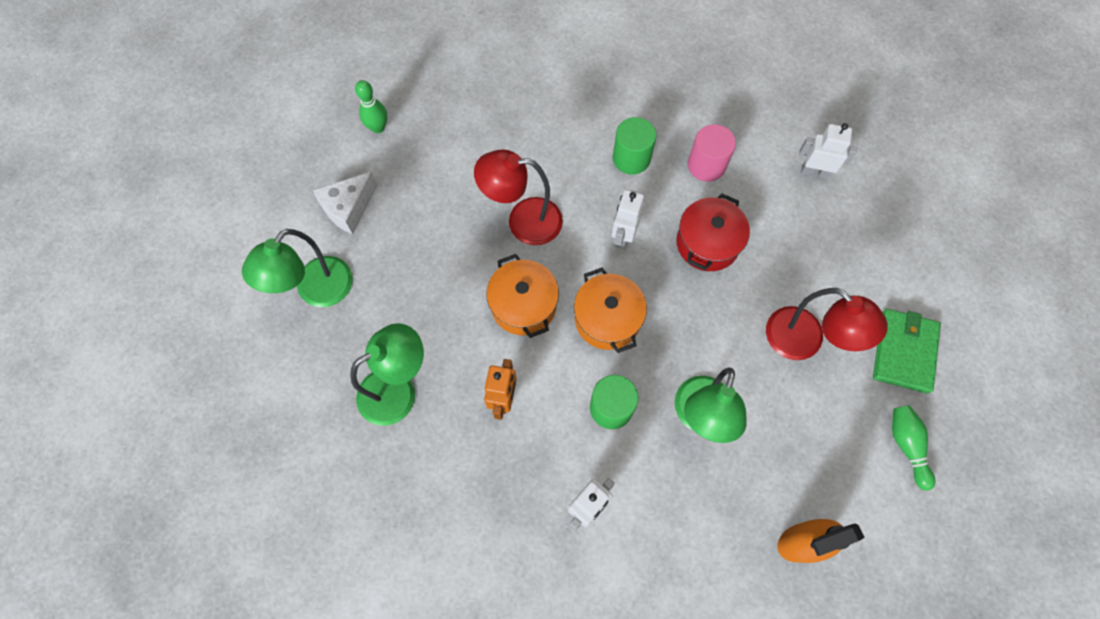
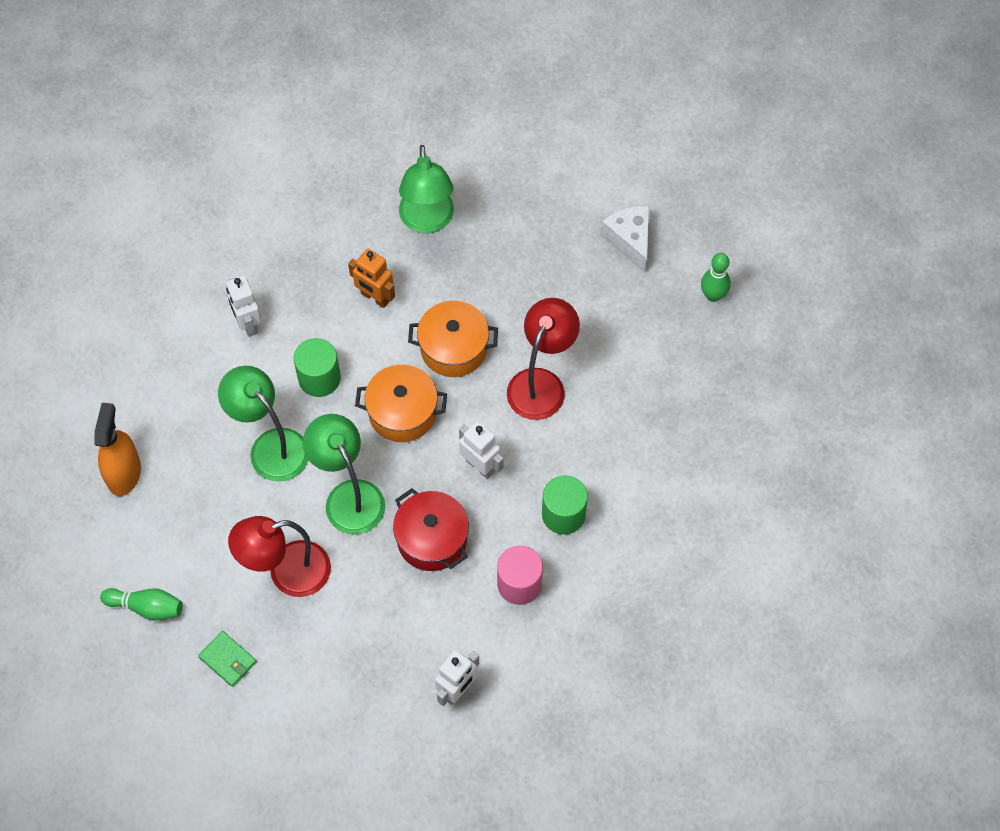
camera: 115 degrees right, 5 degrees down
(317, 291) = (554, 189): green lamp -> green lamp (348, 496)
(904, 351) = (228, 660): green wallet -> green wallet, size x0.60

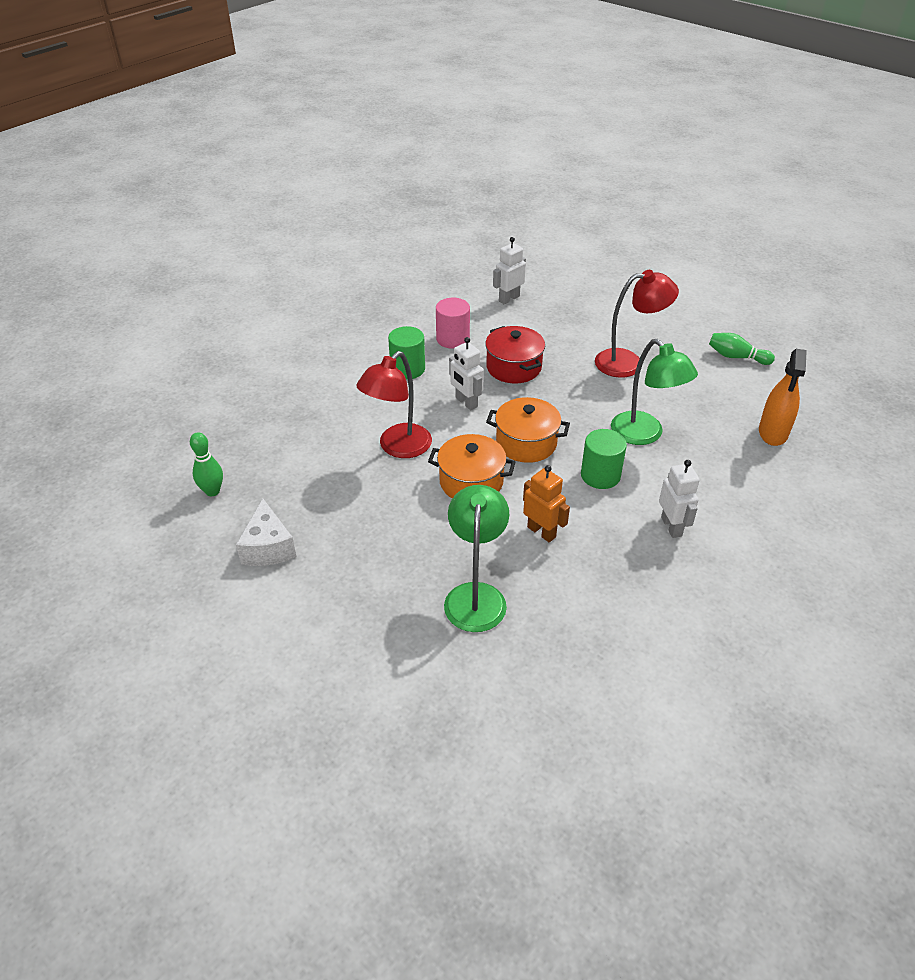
camera: 170 degrees left, 20 degrees down
(228, 660) = (671, 327): green wallet -> none
(348, 496) = (578, 397): green lamp -> none

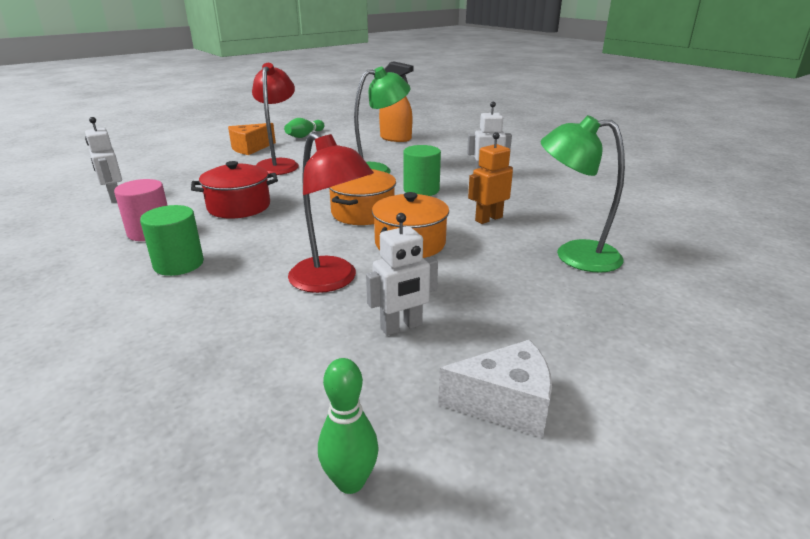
camera: 80 degrees left, 15 degrees down
(466, 402) = (277, 235): white robot -> white robot (401, 327)
(668, 331) = (250, 148): none -> orange cheese

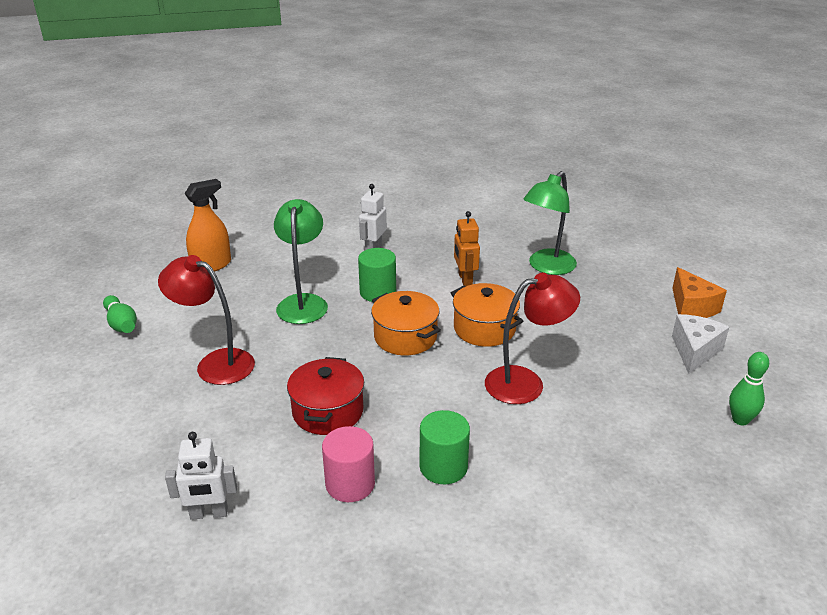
camera: 65 degrees left, 5 degrees up
(250, 148) = (124, 376): orange cheese -> orange cheese (692, 307)
(401, 327) = (605, 366): white robot -> none

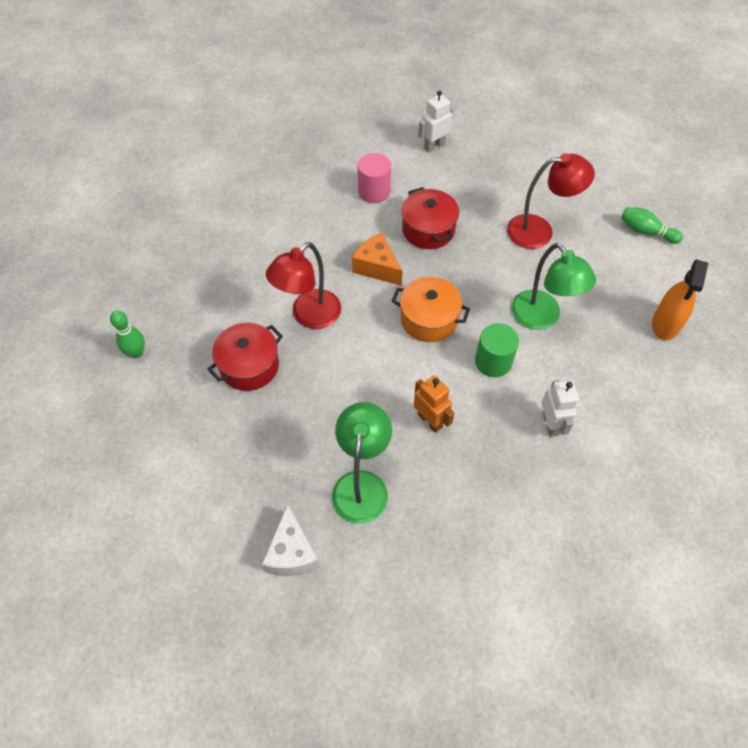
camera: 150 degrees right, 25 degrees up
(443, 467) = (327, 225): green cylinder -> none
(484, 329) = (372, 360): orange pot -> none
(611, 365) = (249, 366): none -> red pot
(692, 307) = (194, 487): orange cheese -> orange cheese (377, 267)
(694, 351) = (182, 418): white cheese -> white cheese (292, 553)

